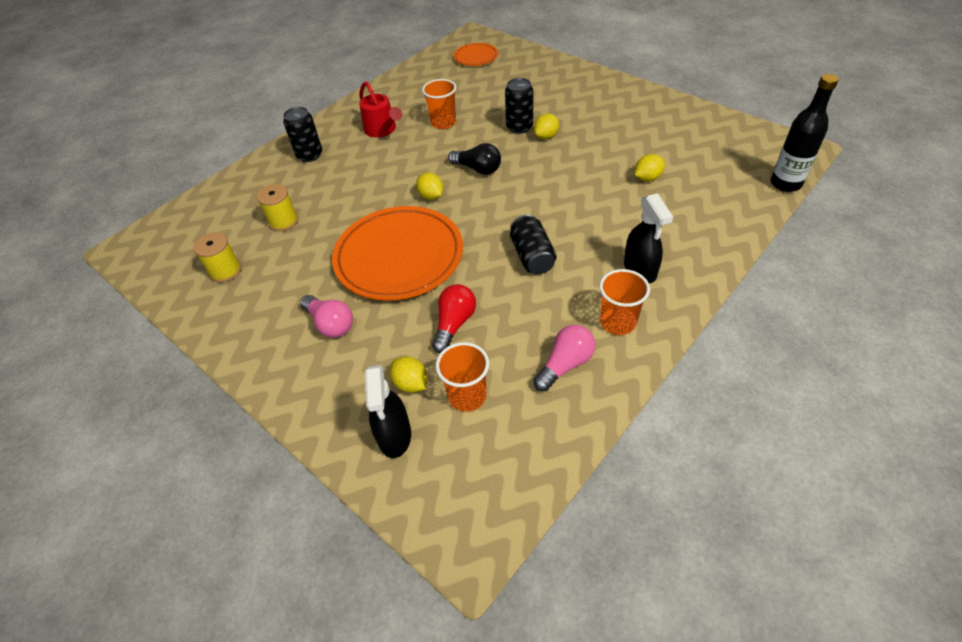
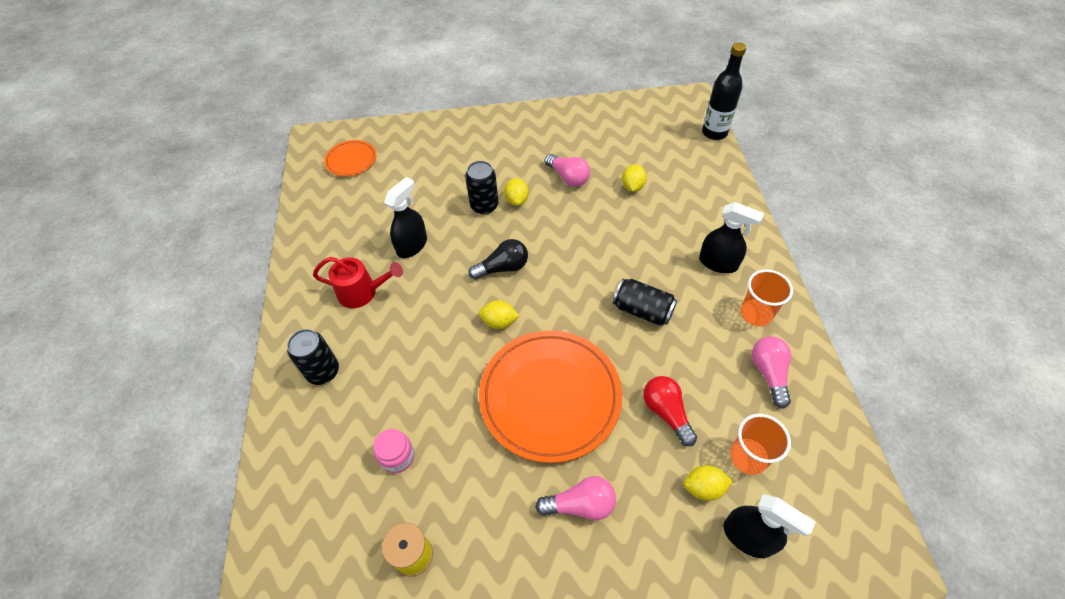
camera: 50 degrees left, 5 degrees up
(283, 221) = (397, 456): yellow spool -> pink jar
(443, 123) = (412, 245): orange cup -> black spray bottle
(604, 144) = (568, 177): none -> pink light bulb

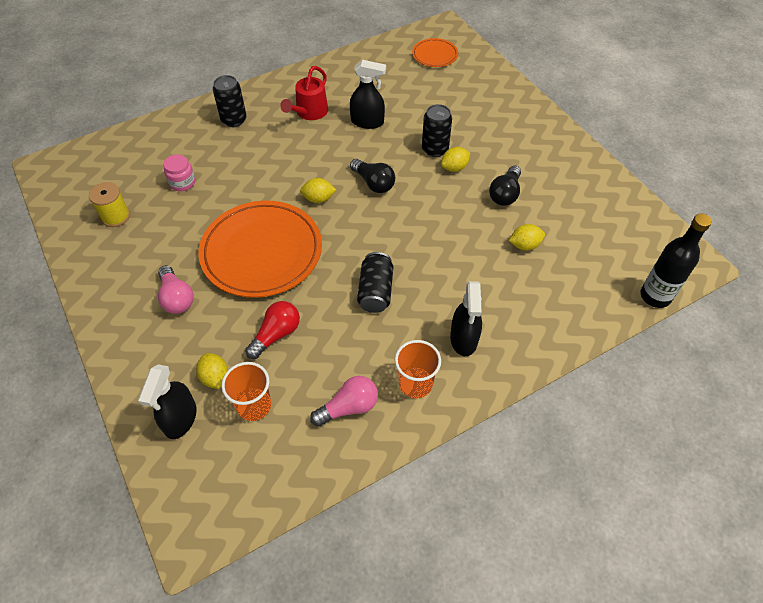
camera: 65 degrees right, 0 degrees up
(362, 292) = (309, 112): red watering can -> red watering can turned 45 degrees clockwise
(499, 322) = (318, 199): yellow lemon -> yellow lemon turned 75 degrees counterclockwise
(568, 177) = (505, 194): pink light bulb -> black light bulb

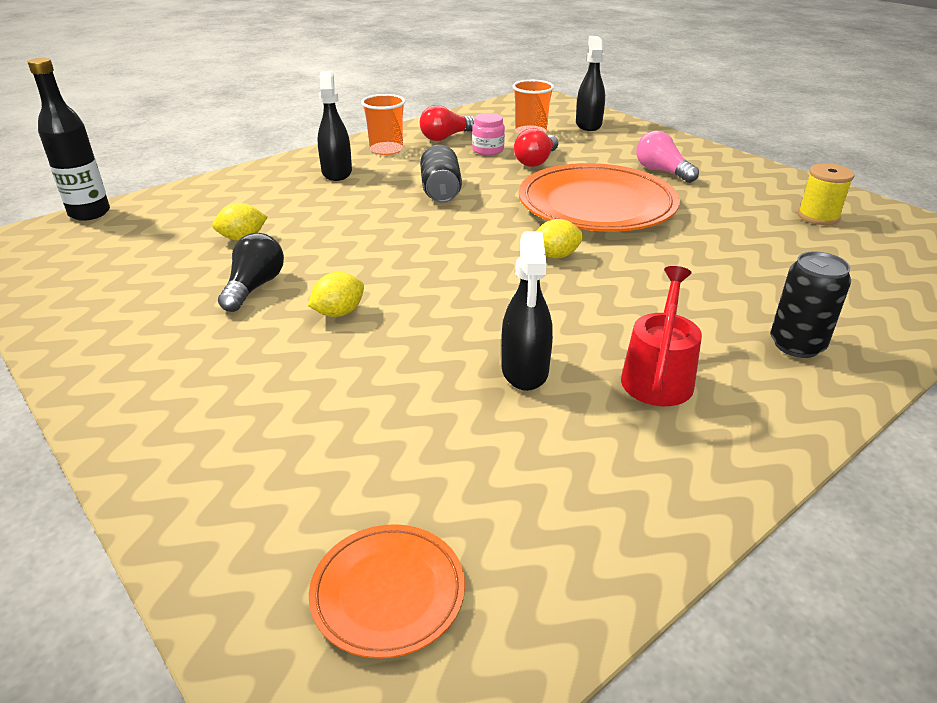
camera: 170 degrees right, 20 degrees down
(182, 182) = (775, 254): pink jar -> pink jar (488, 150)
(215, 377) = (577, 140): yellow lemon -> none
(349, 407) = (446, 137): pink light bulb -> red light bulb
(367, 122) = (525, 370): black spray bottle -> black spray bottle turned 90 degrees counterclockwise
(374, 183) = (476, 280): black light bulb -> none
(435, 149) = (376, 337): black can -> none

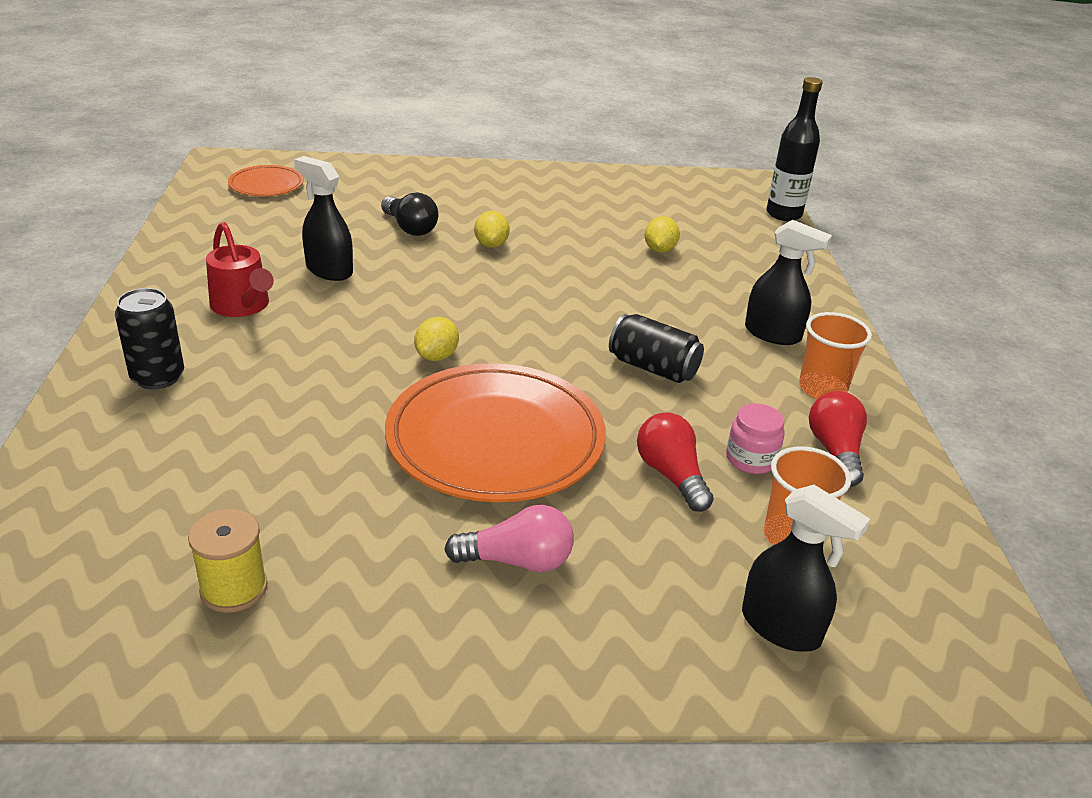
camera: 125 degrees right, 0 degrees up
(254, 287) = (569, 232): black light bulb -> black light bulb (410, 228)

